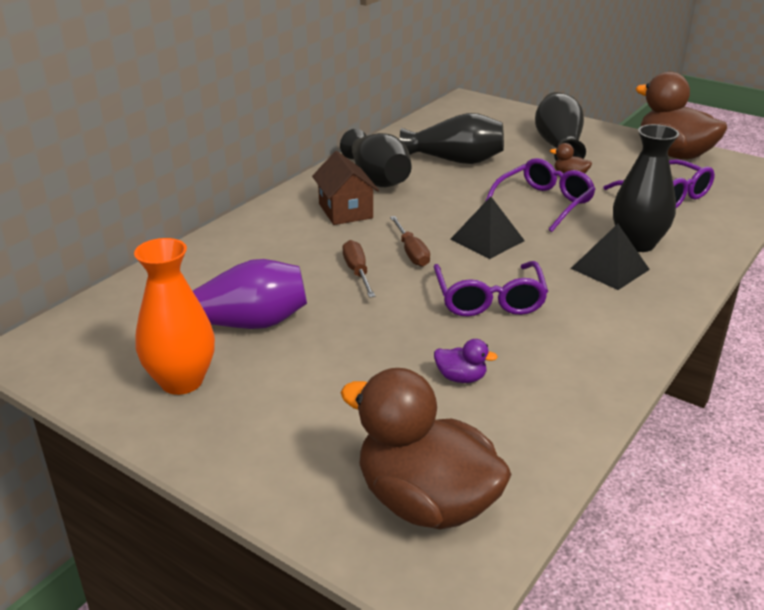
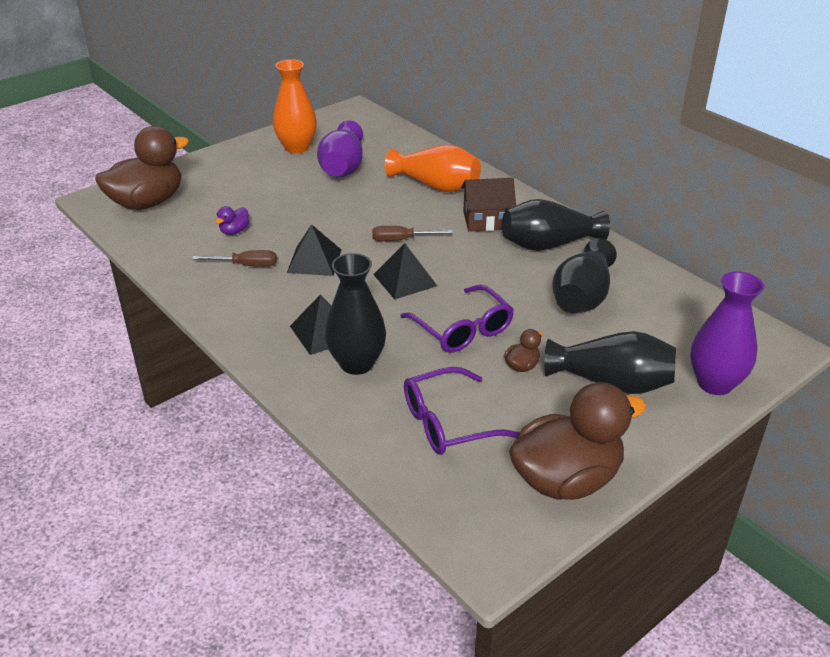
camera: 105 degrees right, 5 degrees up
(275, 248) = (435, 186): none -> orange vase
(357, 272) = (384, 213): brown screwdriver -> brown screwdriver (246, 265)
(489, 299) = (314, 261): purple glasses -> black pyramid
(528, 117) = (715, 383): none -> purple vase

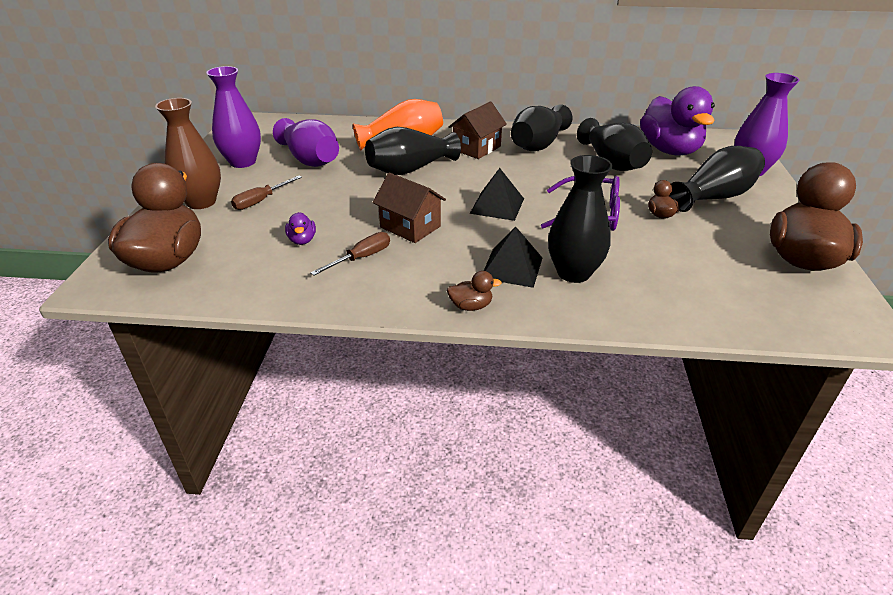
camera: 45 degrees left, 0 degrees up
(224, 169) = (201, 202): none -> brown vase
(249, 340) = (471, 306): none -> brown duck
(297, 147) = (243, 162): orange vase -> purple vase
(314, 261) = (410, 227): black pyramid -> brown house
(398, 213) = (410, 169): none -> black vase
(402, 240) = (446, 184): brown screwdriver -> brown screwdriver (261, 201)
(448, 423) = (693, 270): purple glasses -> none
(671, 317) = (669, 150): none -> purple duck

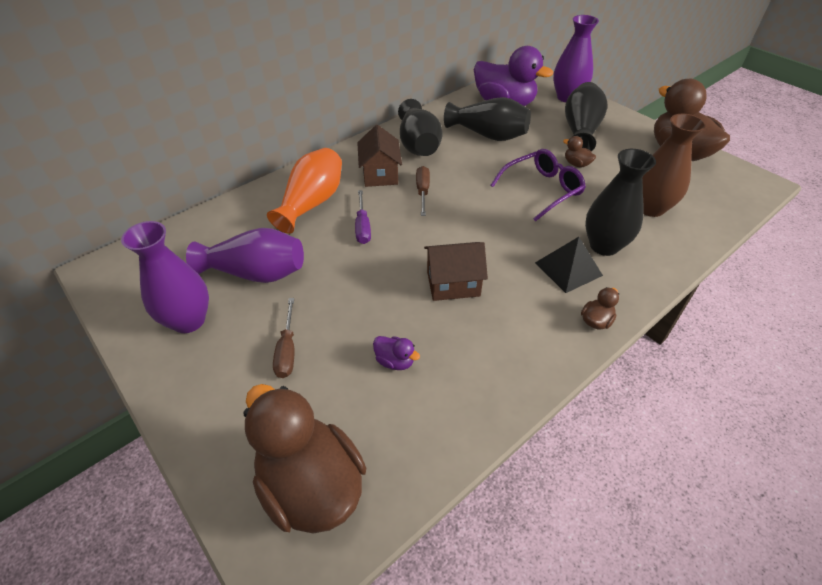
camera: 45 degrees left, 10 degrees up
(201, 202) = (227, 397): brown vase -> brown vase (650, 208)
(361, 258) = (467, 340): brown screwdriver -> brown screwdriver (422, 191)
(410, 169) = (363, 227): black vase -> purple screwdriver
(497, 205) = (478, 221): black pyramid -> none

